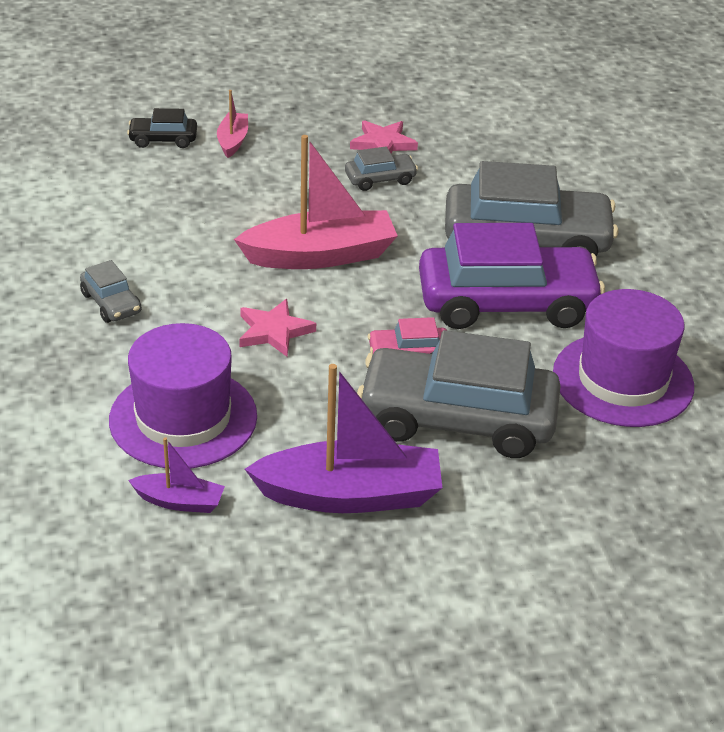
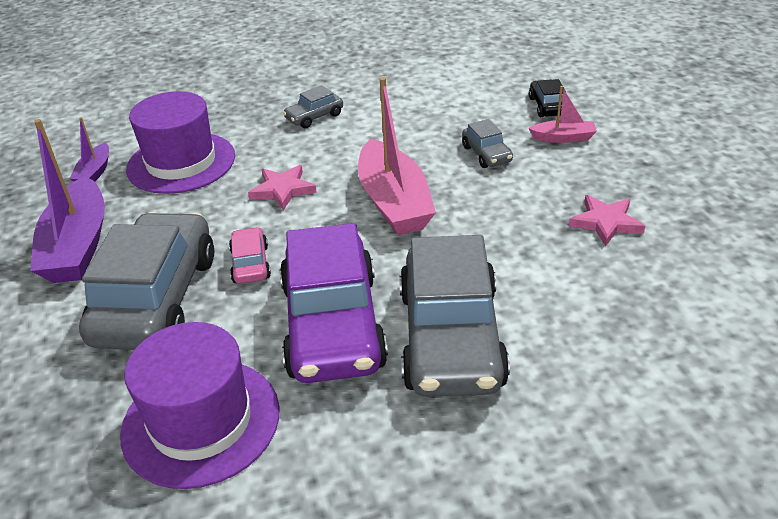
camera: 90 degrees right, 0 degrees up
(380, 179) = (535, 226): grey car -> grey car (486, 154)

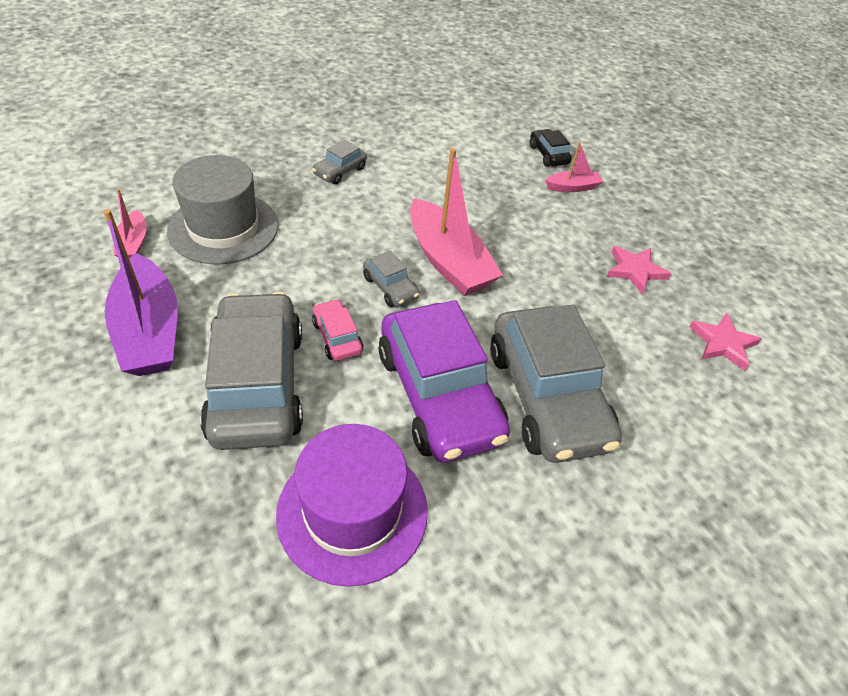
camera: 20 degrees left, 10 degrees up
(95, 172) = (134, 243): purple boat -> pink boat
(181, 162) = (223, 228): purple hat -> grey hat
(283, 190) = (338, 253): pink star -> pink star (722, 343)
(486, 154) = (513, 206): grey car -> grey car (390, 287)

